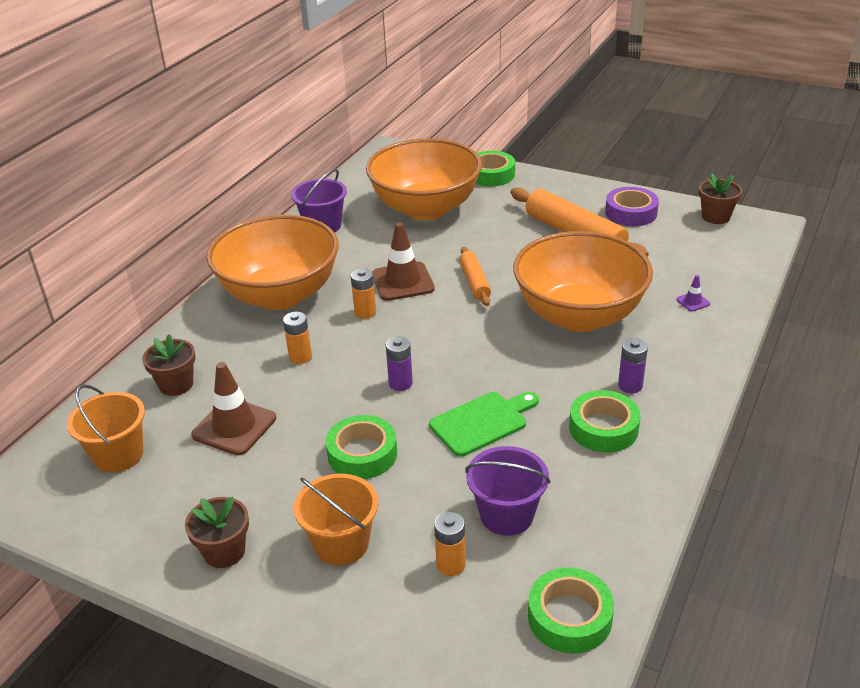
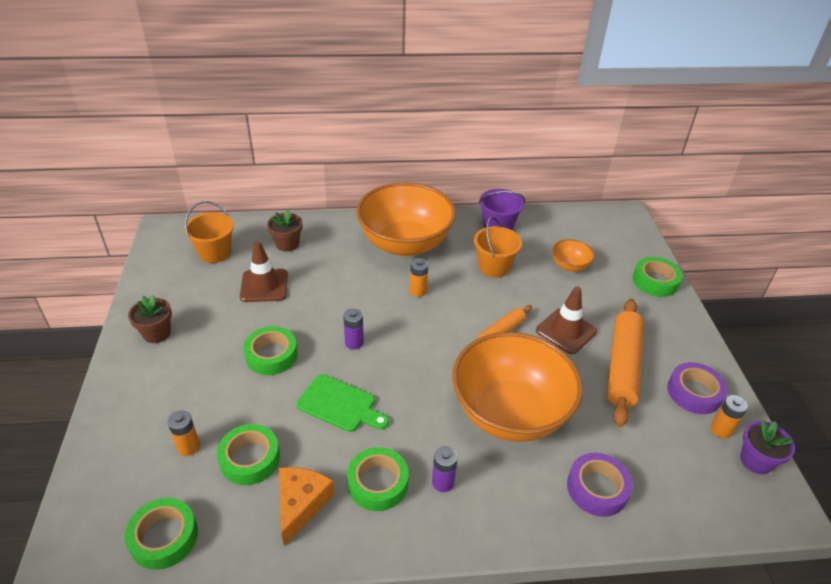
camera: 55 degrees right, 5 degrees up
(300, 357) = (348, 282): orange battery -> orange battery (721, 430)
(341, 544) = (184, 382): orange bucket -> orange bucket (494, 267)
(403, 282) = (468, 294): brown traffic cone -> brown traffic cone (566, 331)
(425, 208) = (570, 266): orange bowl -> orange bowl, size x0.42
(506, 515) = (250, 459): purple bucket -> green tape
(593, 491) = (301, 504): none -> orange cheese
(693, 302) = (597, 488): purple traffic cone -> purple tape
(715, 217) = (756, 461): brown flower pot -> purple flower pot

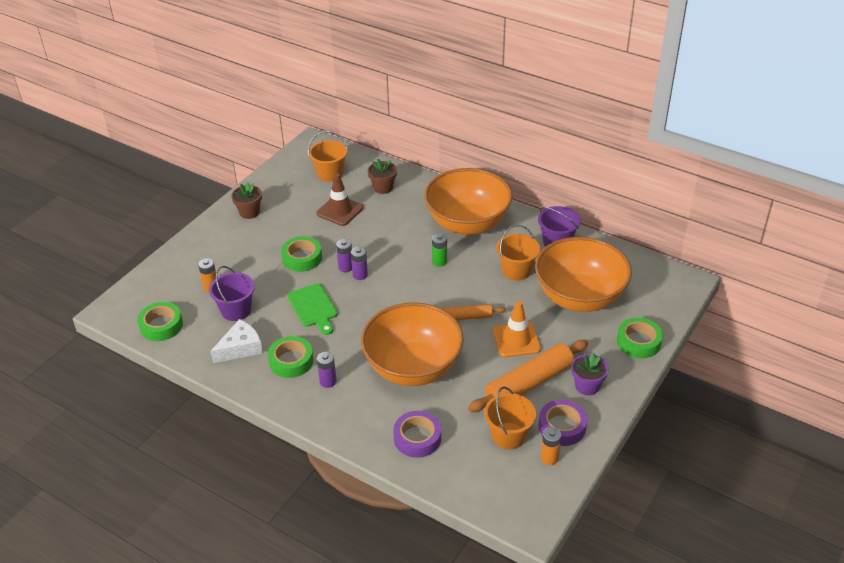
camera: 40 degrees right, 0 degrees up
(250, 459) = (236, 310): green tape -> purple bucket
(301, 504) = (240, 348): orange cheese -> white cheese
(330, 342) = (346, 267): none -> purple battery
(418, 291) = (439, 261): orange battery -> green battery
(566, 331) = (516, 340): brown traffic cone -> orange traffic cone
(570, 266) = (579, 297): orange bowl -> orange bowl, size x2.36
(666, 430) = (508, 436): none -> orange bucket
(756, 461) = (549, 488): purple flower pot -> purple flower pot (587, 386)

